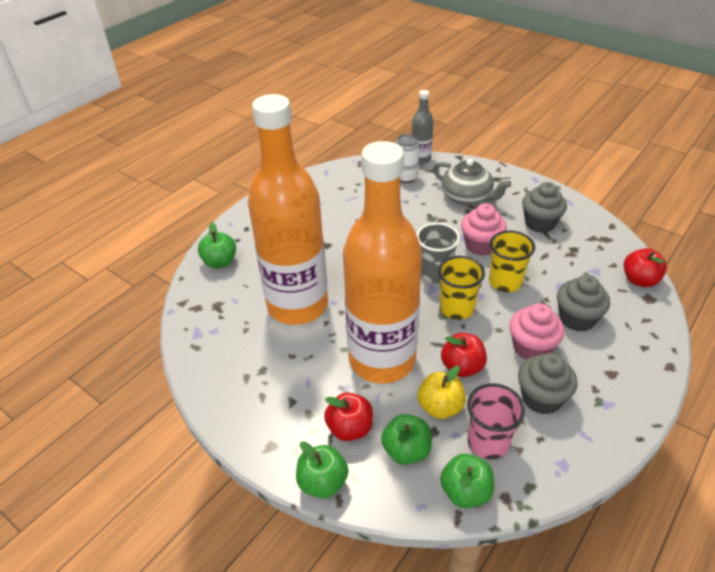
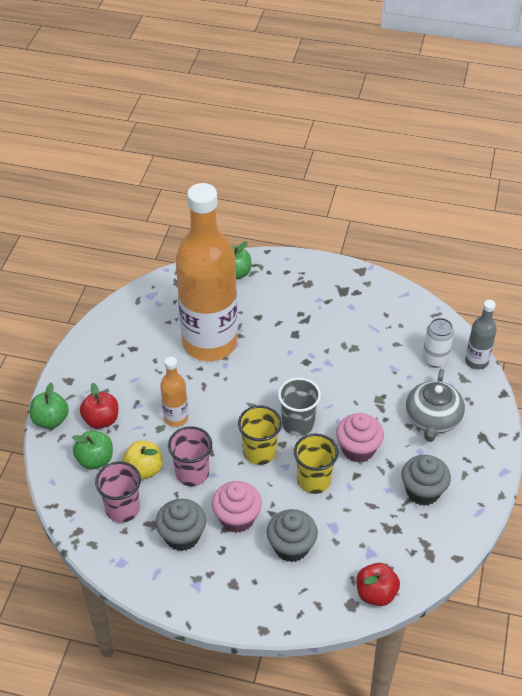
camera: 65 degrees right, 5 degrees up
(382, 360) = (176, 418): orange bottle -> orange bottle, size x0.42
(462, 367) = (192, 473): red apple -> pink cup
(465, 492) = (73, 505): green apple -> none

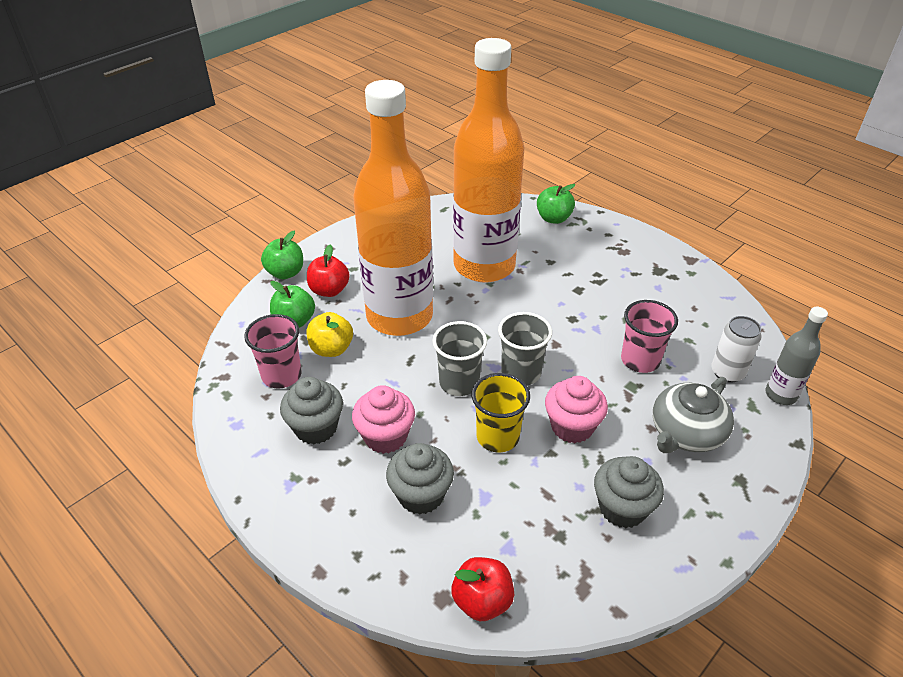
camera: 30 degrees right, 5 degrees down
(176, 418) = (399, 316): orange bottle -> orange bottle, size x2.37
(192, 473) = (374, 373): pink cup -> pink cup (640, 360)
(259, 452) = (459, 383): yellow cup -> grey cup

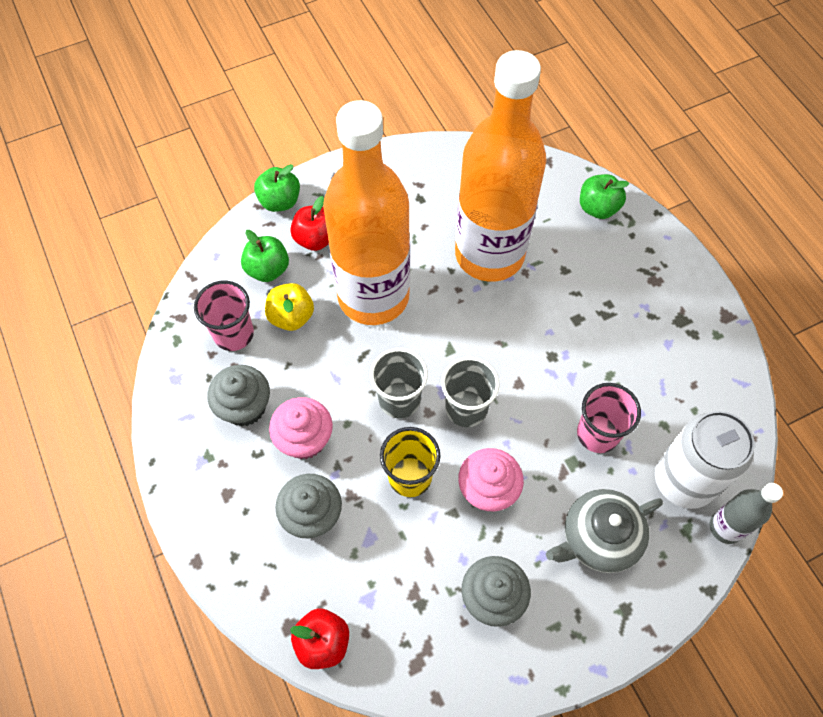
camera: 20 degrees right, 20 degrees up
(727, 372) = (683, 480): white can -> white can, size x1.68

